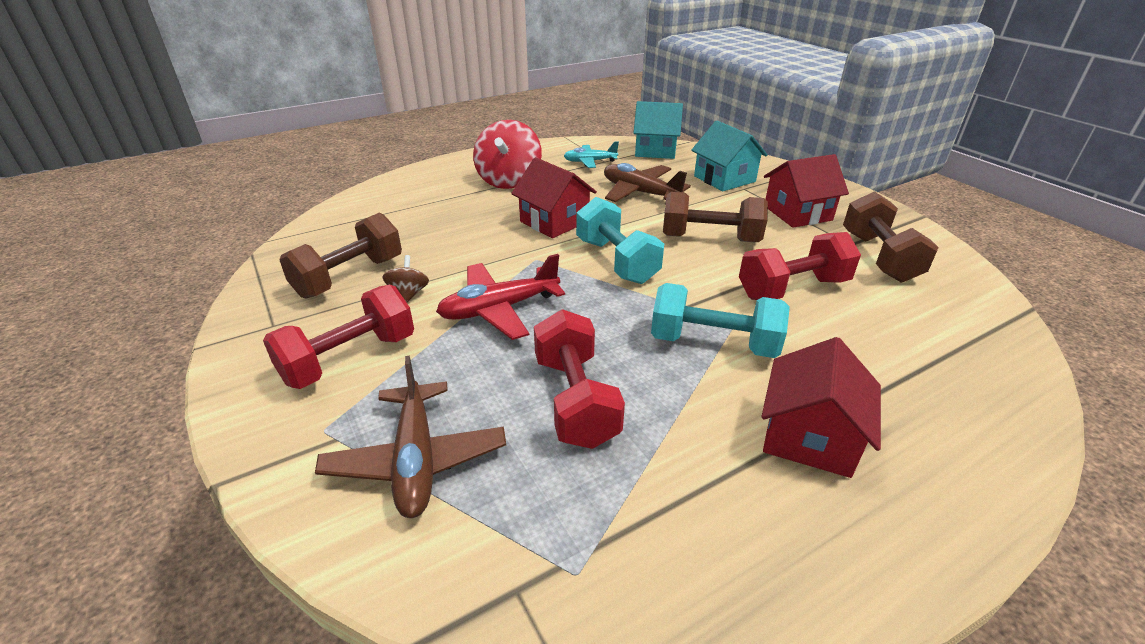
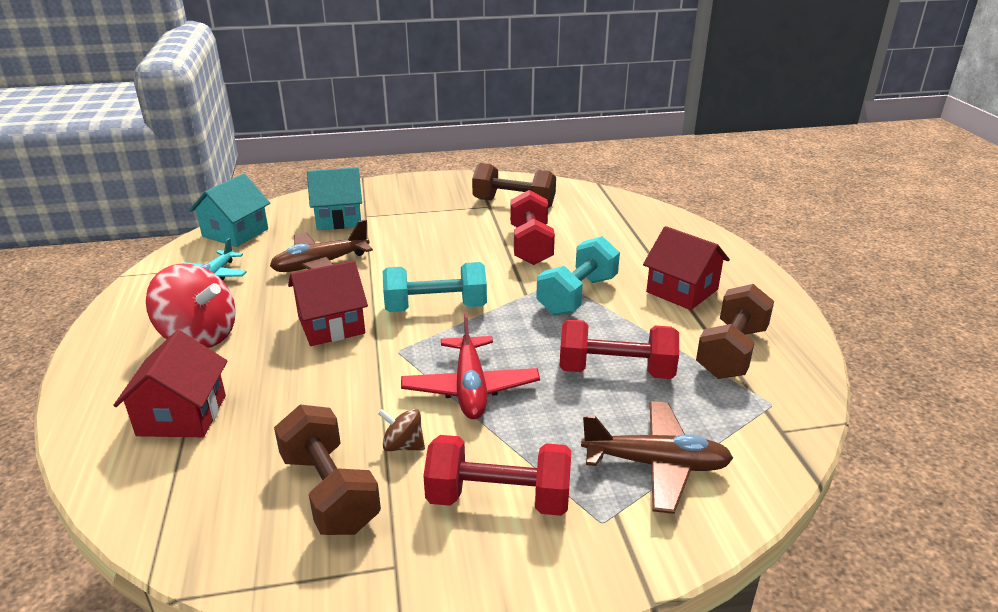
camera: 70 degrees left, 5 degrees down
(349, 359) = (498, 499): red dumbbell -> red dumbbell turned 60 degrees counterclockwise
(710, 239) = (436, 255): brown dumbbell -> brown dumbbell (731, 352)
(797, 213) = (429, 209): red house -> red house (182, 415)

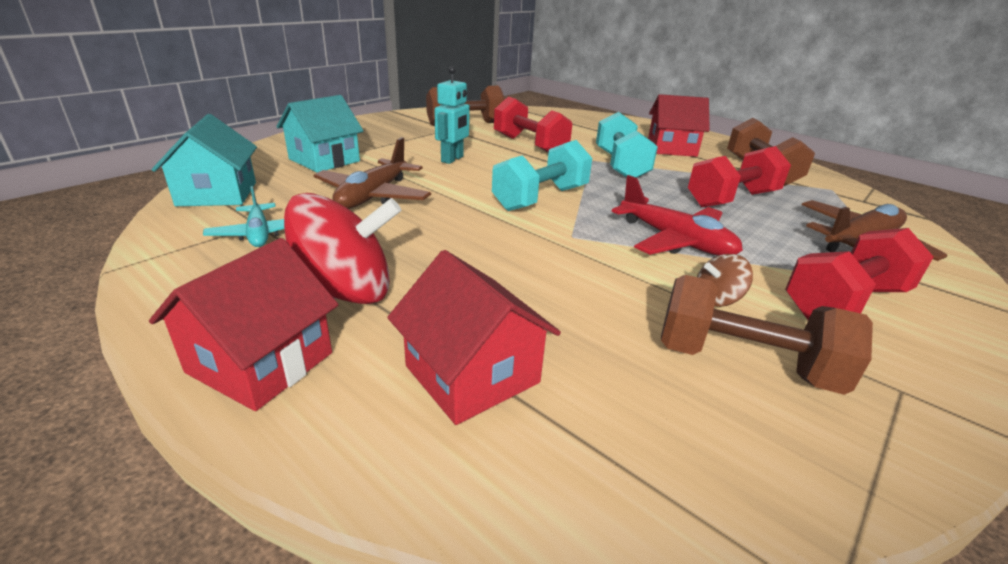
camera: 40 degrees left, 0 degrees up
(331, 325) = (476, 237): red house -> red house (261, 362)
(434, 244) = (452, 159): none -> turquoise robot

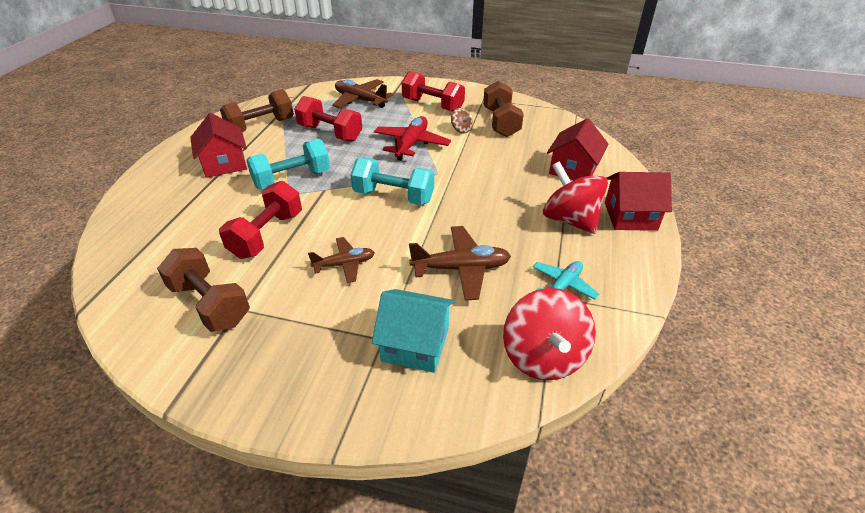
camera: 115 degrees left, 10 degrees up
(217, 194) = (543, 356): turquoise house -> red spinning top
(452, 159) = (344, 264): turquoise robot -> brown plane

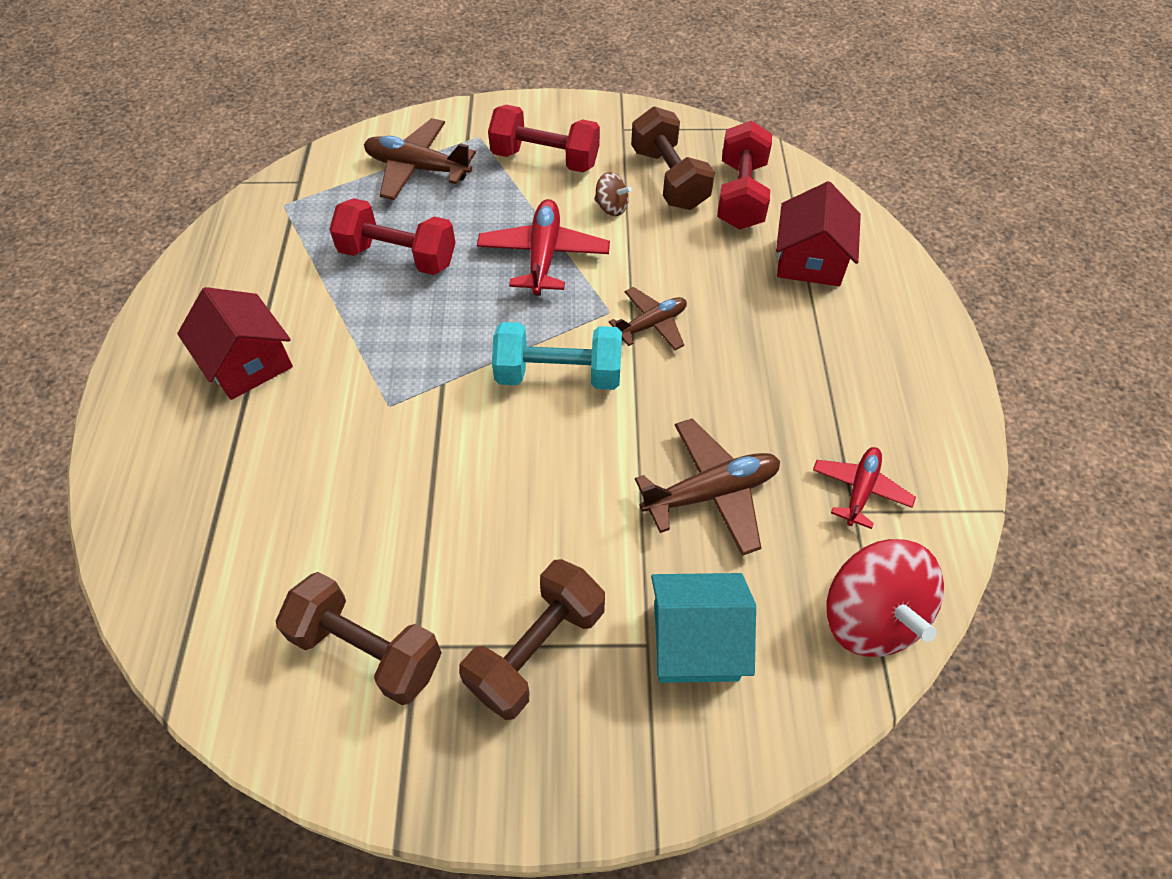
camera: 15 degrees left, 15 degrees up
(261, 126) = (270, 264): brown dumbbell -> brown dumbbell (536, 650)
(267, 235) = (392, 497): red dumbbell -> red dumbbell (741, 195)
(292, 179) = (379, 372): turquoise dumbbell -> none
(344, 264) = (538, 526): brown plane -> brown plane (651, 324)
(563, 286) = (860, 490): turquoise plane -> red plane
(570, 220) = (834, 364): red spinning top -> none
(630, 216) = (915, 338): red house -> none

